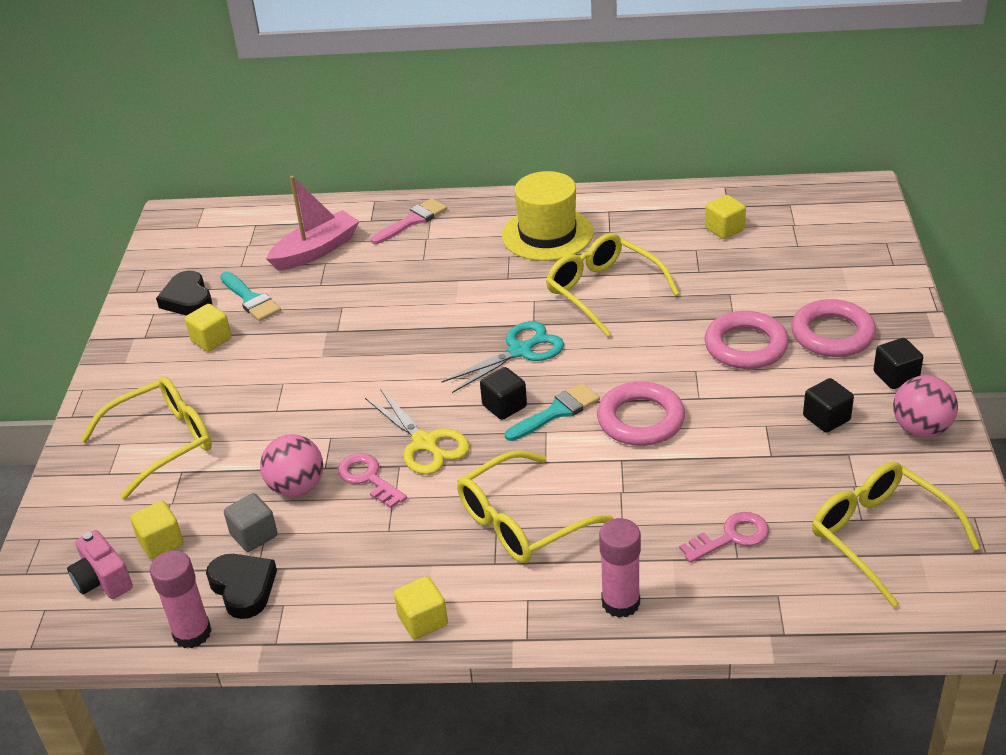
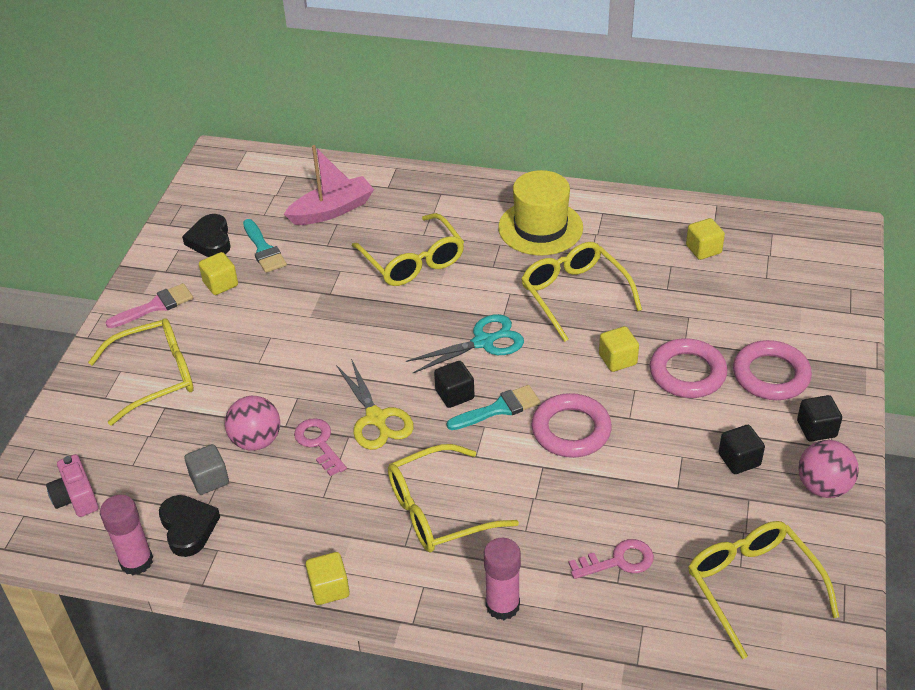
camera: 10 degrees right, 5 degrees up
(161, 542) = (131, 471): yellow cube -> yellow cube (617, 359)
(412, 221) = (424, 194): pink brush -> pink brush (155, 306)
(420, 286) = (413, 261): none -> yellow glasses

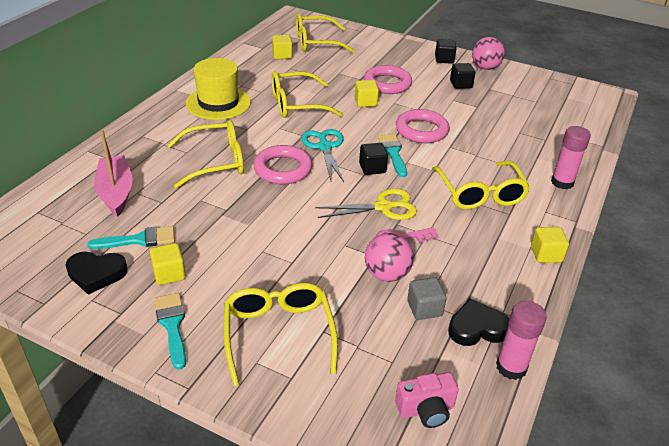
camera: 80 degrees left, 5 degrees down
(155, 306) = (172, 325): pink brush -> turquoise brush
(618, 561) = (530, 136): pink key -> none
(752, 586) = (550, 101): yellow glasses -> yellow glasses (316, 42)
(771, 375) = (399, 61): pink ring -> pink ring (283, 169)

